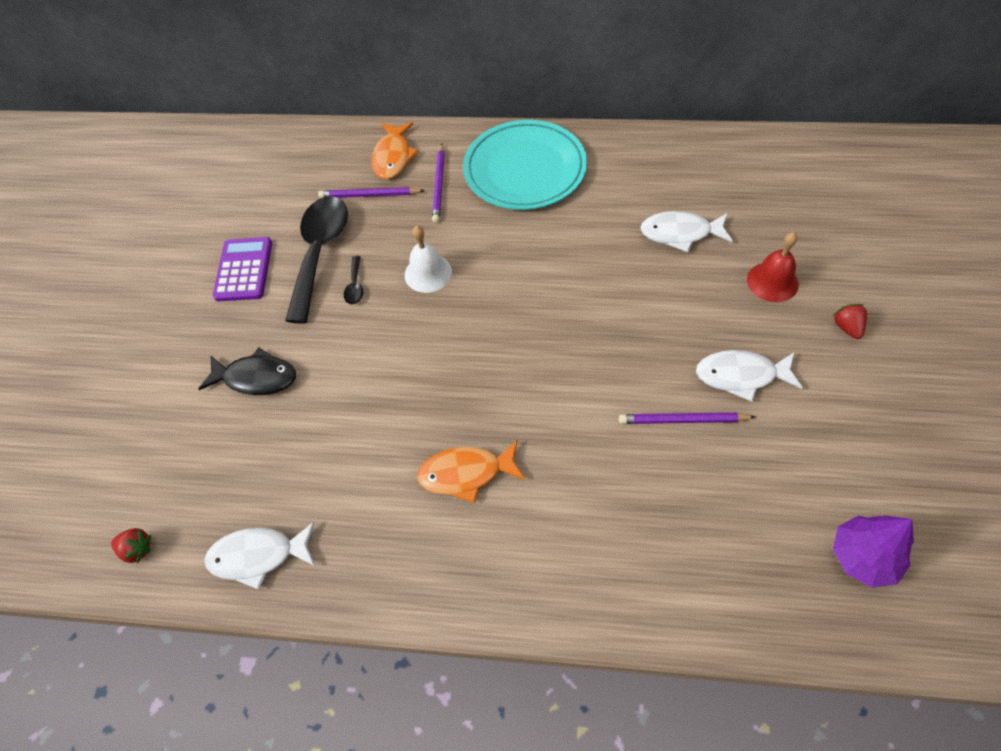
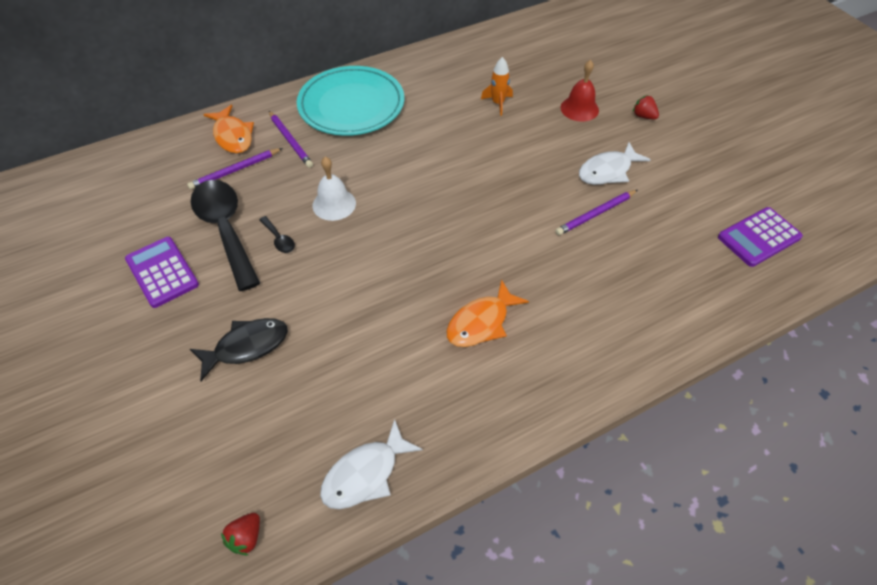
camera: 40 degrees left, 5 degrees down
(137, 549) = (246, 538): red strawberry -> red strawberry turned 135 degrees clockwise
(680, 233) = (498, 103): white fish -> orange rocket
(863, 557) = (758, 237): purple tree -> purple calculator

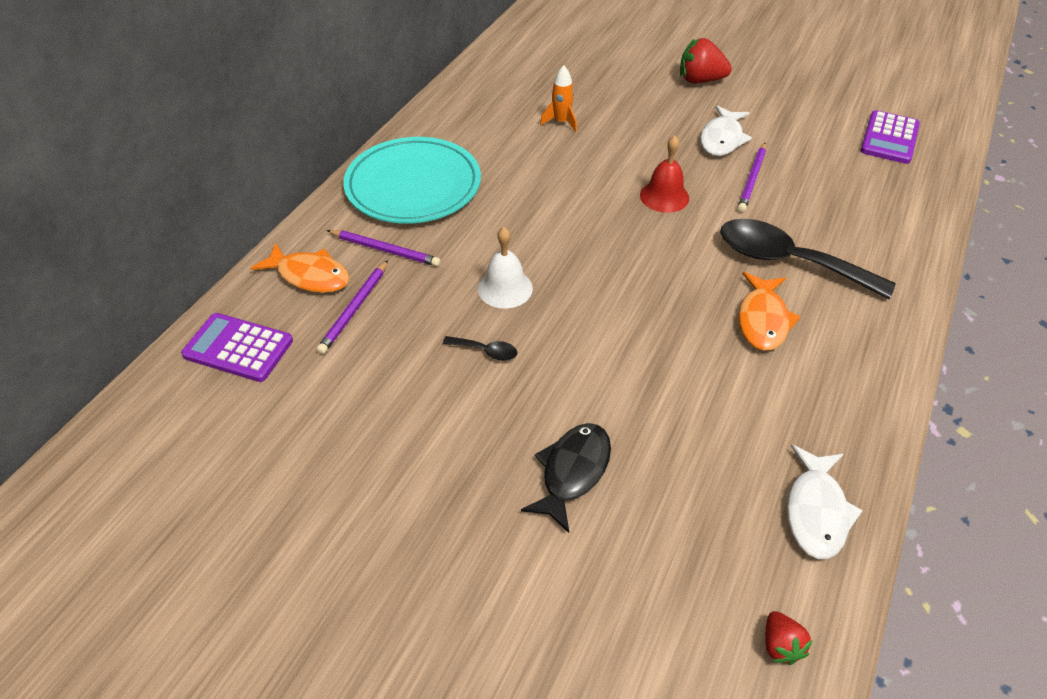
camera: 35 degrees left, 5 degrees down
(162, 272) = (390, 456): purple calculator -> purple calculator (238, 348)
(225, 229) = (413, 373): black spoon -> black spoon (788, 261)
(579, 108) = (639, 96): red bell -> red bell (664, 196)
(643, 116) = (700, 80): red strawberry -> red strawberry, size x1.79

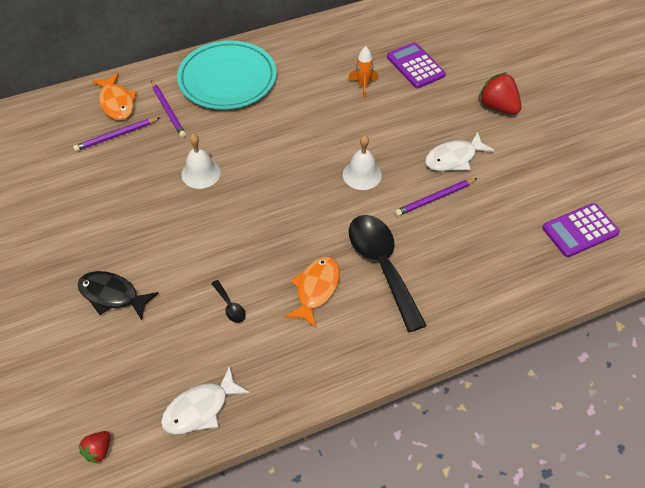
camera: 40 degrees right, 5 degrees up
(238, 348) = (45, 122): purple calculator -> purple calculator (415, 66)
(486, 351) = (149, 202): black spoon -> black spoon (230, 306)
(572, 472) = (112, 295): black fish -> black fish turned 135 degrees counterclockwise
(664, 196) = (362, 174): red bell -> white bell
(762, 320) = (316, 289): orange fish -> orange fish turned 150 degrees clockwise

